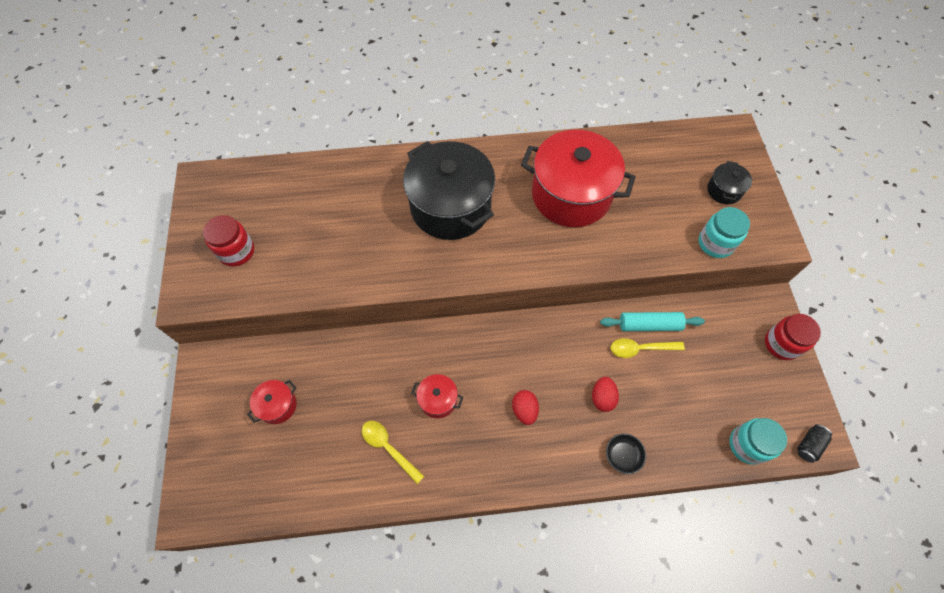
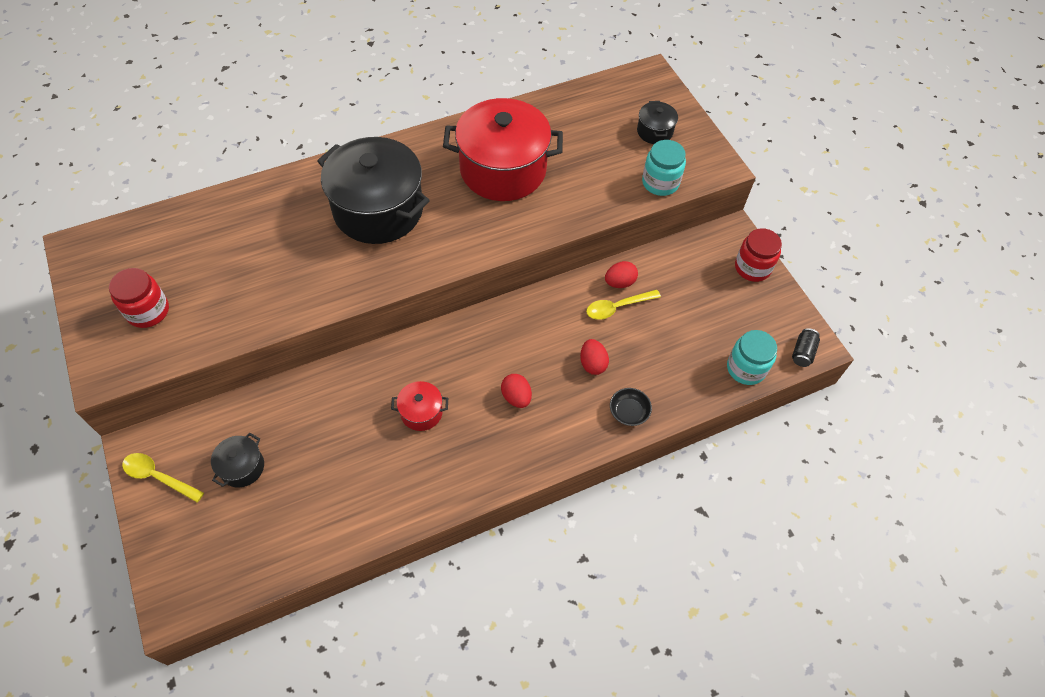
camera: 20 degrees left, 5 degrees down
(277, 405) = (242, 467): red pot -> black pot
(388, 448) = (382, 474): yellow spoon -> yellow spoon (158, 477)
(649, 325) = (619, 282): turquoise rolling pin -> red egg

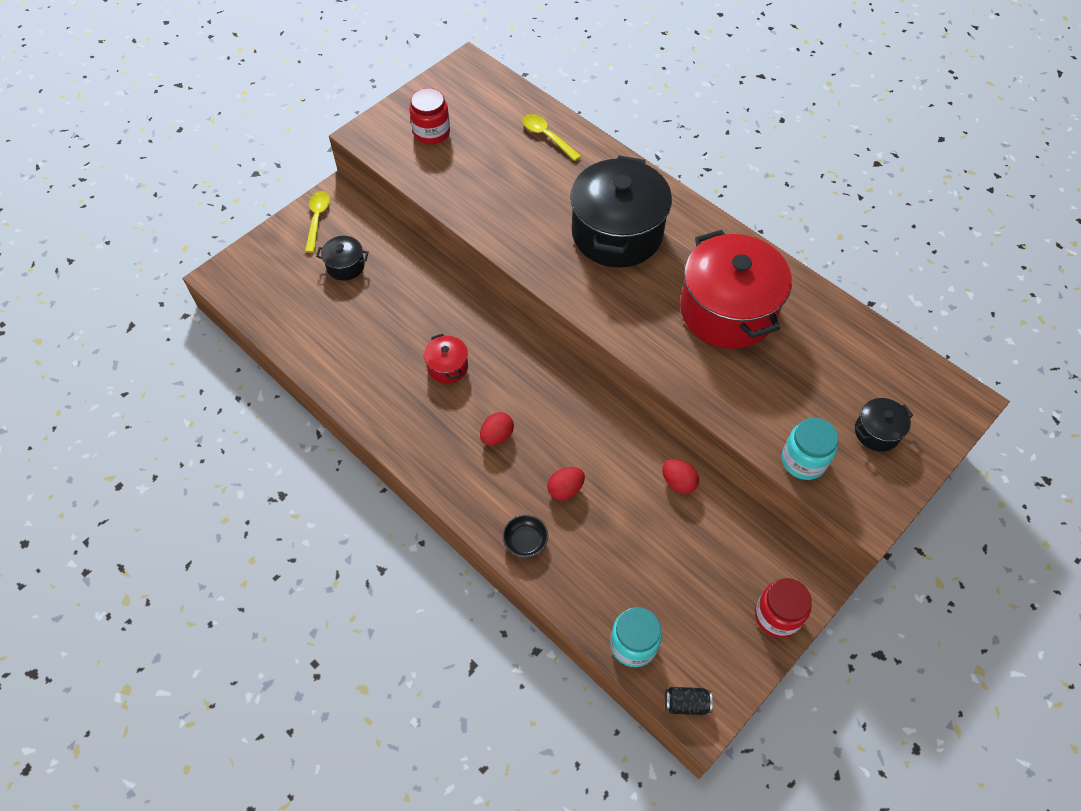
camera: 70 degrees right, 0 degrees up
(617, 307) = (645, 490): yellow spoon -> yellow spoon (547, 137)

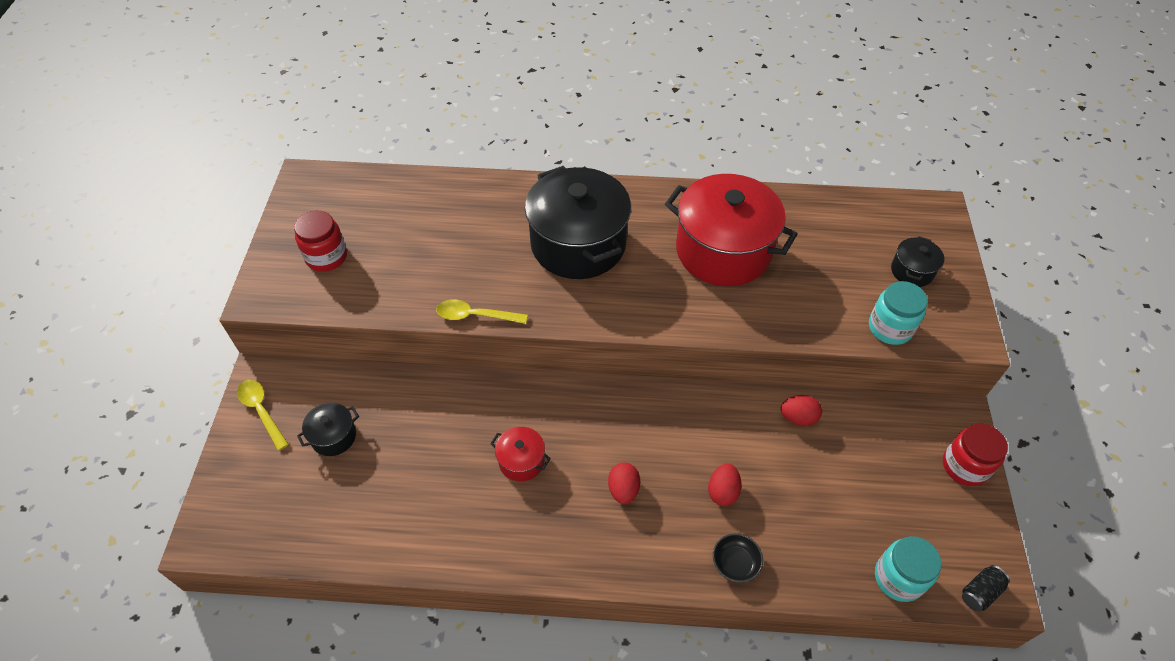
camera: 40 degrees left, 5 degrees down
(547, 137) = (439, 200): yellow spoon -> yellow spoon (475, 316)

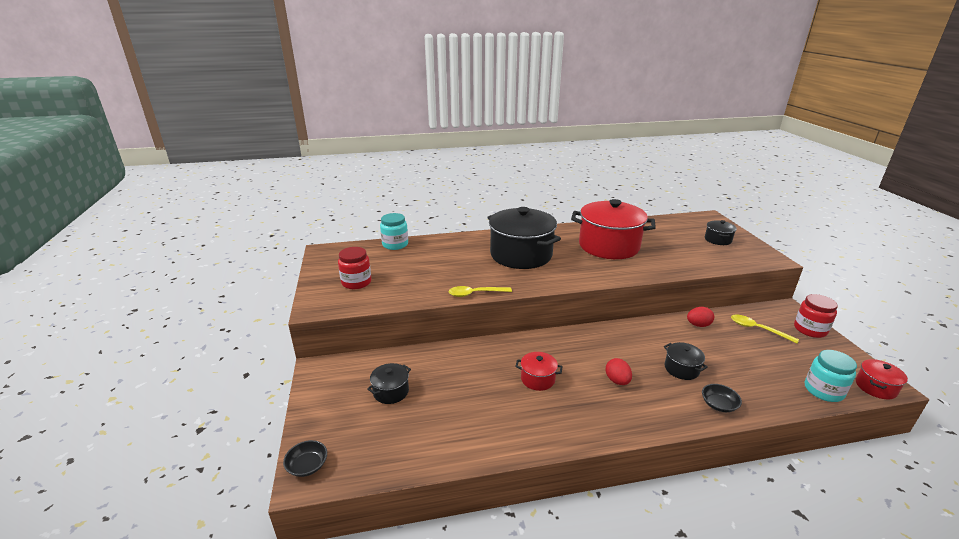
camera: 15 degrees left, 25 degrees down
(210, 521) = (307, 465): none -> black bowl
(261, 411) = (327, 388): yellow spoon -> yellow spoon (757, 329)
(722, 491) = (681, 369): red egg -> black pot
(890, 328) = (727, 262): turquoise jar -> turquoise jar (395, 244)
(980, 592) = (875, 387): black can -> red pot

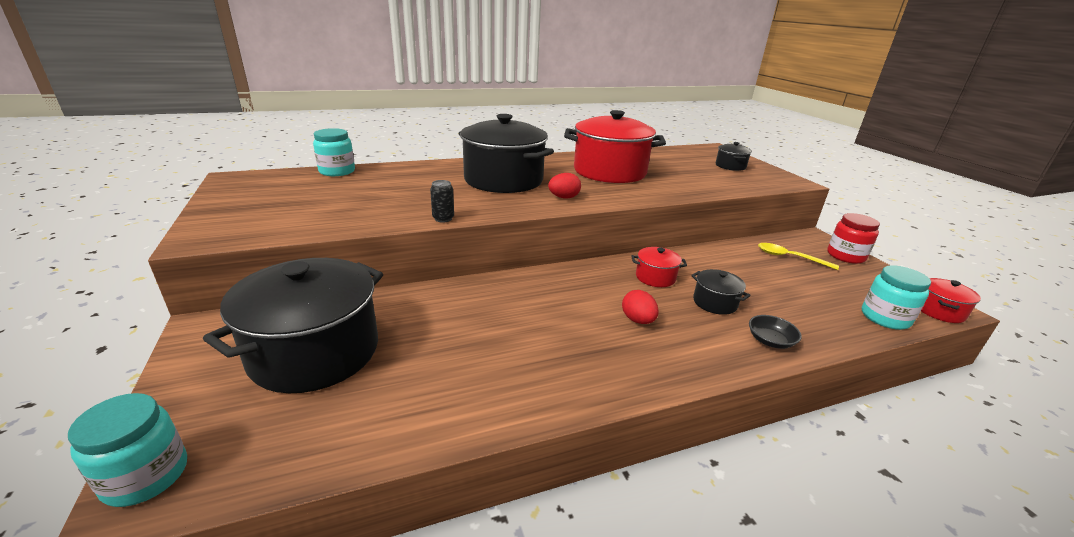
camera: 10 degrees left, 0 degrees up
(307, 465) = (146, 476): black bowl -> turquoise jar
(356, 282) = (272, 209): red jar -> none
(391, 392) = (315, 352): black pot -> black pot, size x2.28
(475, 294) = (443, 219): yellow spoon -> black can
(537, 379) = (532, 324): red pot -> red pot (655, 277)
(698, 325) = (722, 255): red egg -> red egg (564, 197)

